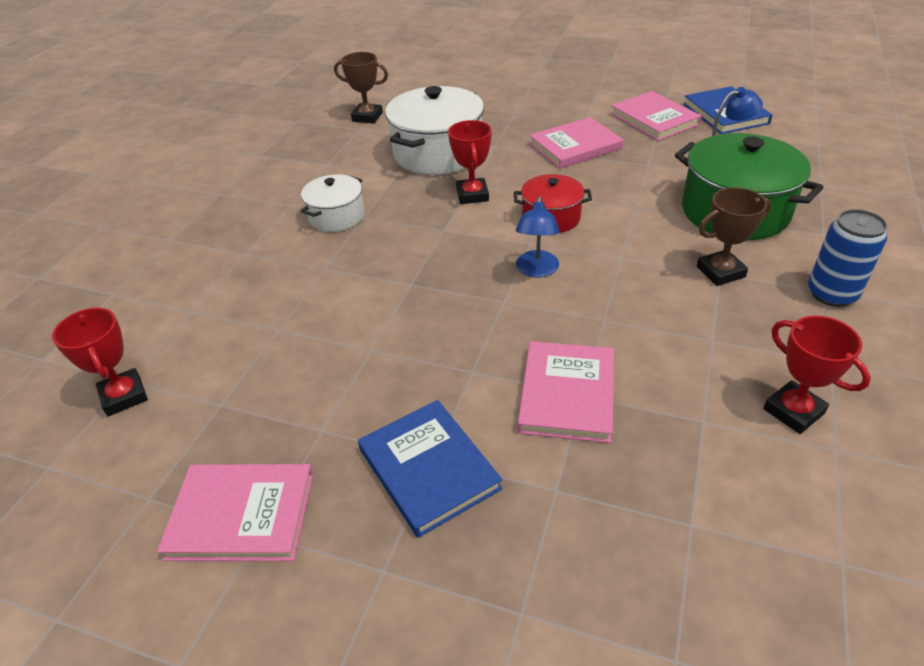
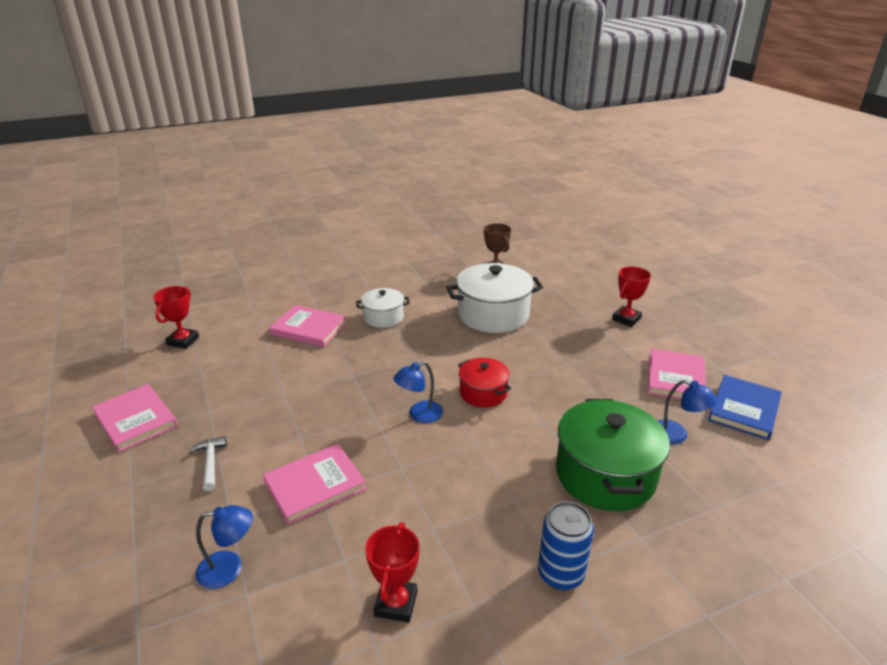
camera: 45 degrees right, 10 degrees down
(429, 468) = (210, 463): blue book -> white hammer
(472, 195) = (466, 350): red trophy -> red trophy (626, 319)
(575, 146) = (582, 361): pink book -> pink book (309, 328)
(638, 524) = (229, 568): none -> blue lamp
(720, 272) = (517, 499): brown trophy -> none

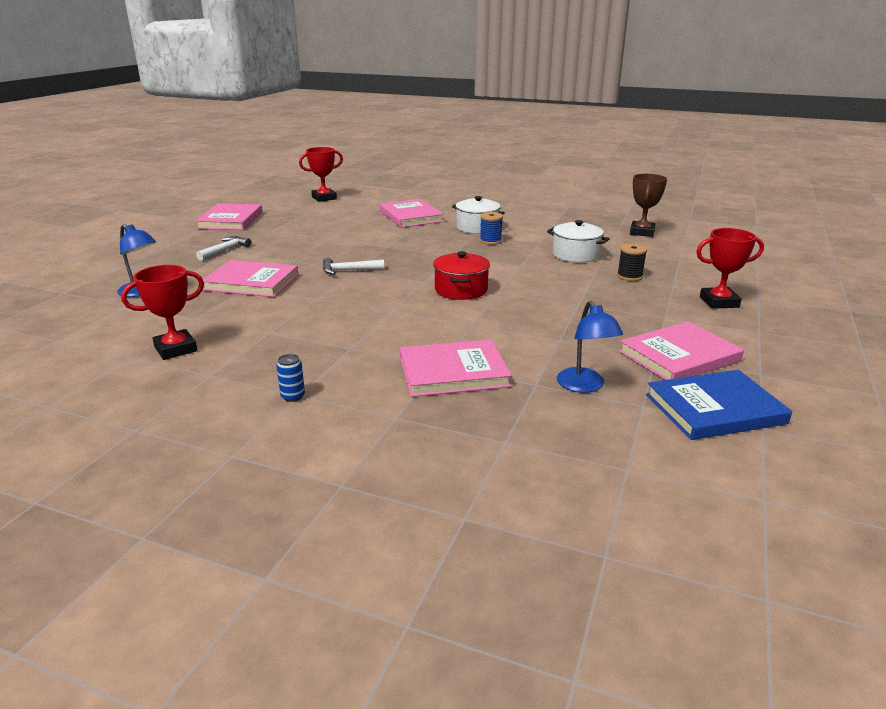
camera: 45 degrees right, 5 degrees down
(371, 421) = (349, 270): none -> white hammer
(417, 328) = (490, 241): none -> blue spool
(419, 415) = (387, 281): blue lamp -> none
(493, 315) = (575, 255): white pot -> white pot, size x0.56
(553, 320) = (629, 276): none -> black spool
(560, 574) = (293, 396): blue can -> blue can, size x0.47
(605, 474) = (453, 372): green pot -> pink book

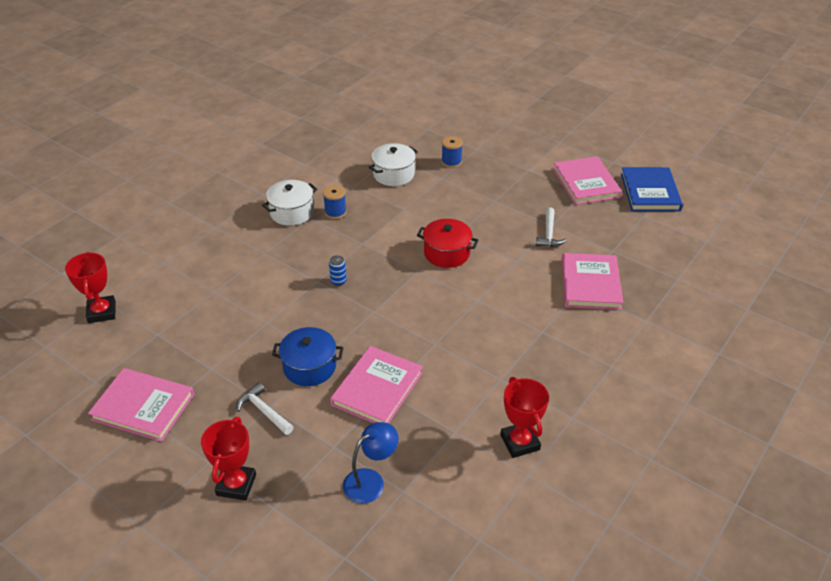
camera: 75 degrees left, 15 degrees up
(277, 257) = (309, 367): none -> blue pot
(293, 396) = (613, 369): blue can -> blue can (338, 281)
(349, 270) = (373, 315): white hammer -> white hammer (549, 234)
(411, 216) = (227, 250): pink book -> none
(584, 386) = (618, 231): blue lamp -> none
(629, 276) = (451, 162): black spool -> blue spool
(642, 232) = (357, 126): brown trophy -> none
(719, 302) = (511, 140): red trophy -> red trophy (236, 485)

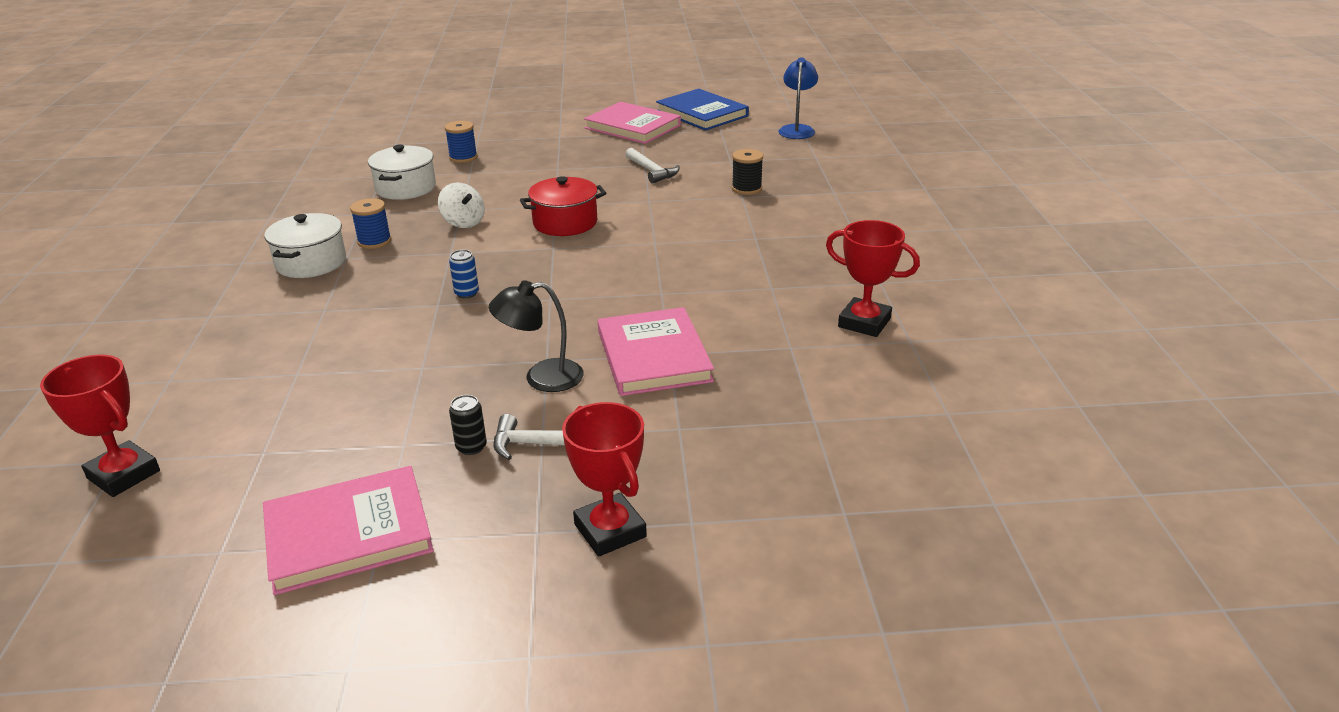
camera: 40 degrees left, 10 degrees down
(235, 391) = (471, 447): none -> black can
(309, 367) = (541, 378): blue pot -> black lamp
(371, 481) = (767, 432): blue lamp -> blue lamp (797, 129)
(394, 222) = (463, 222): none -> white spinning top
(590, 284) = (746, 189): pink book -> black spool

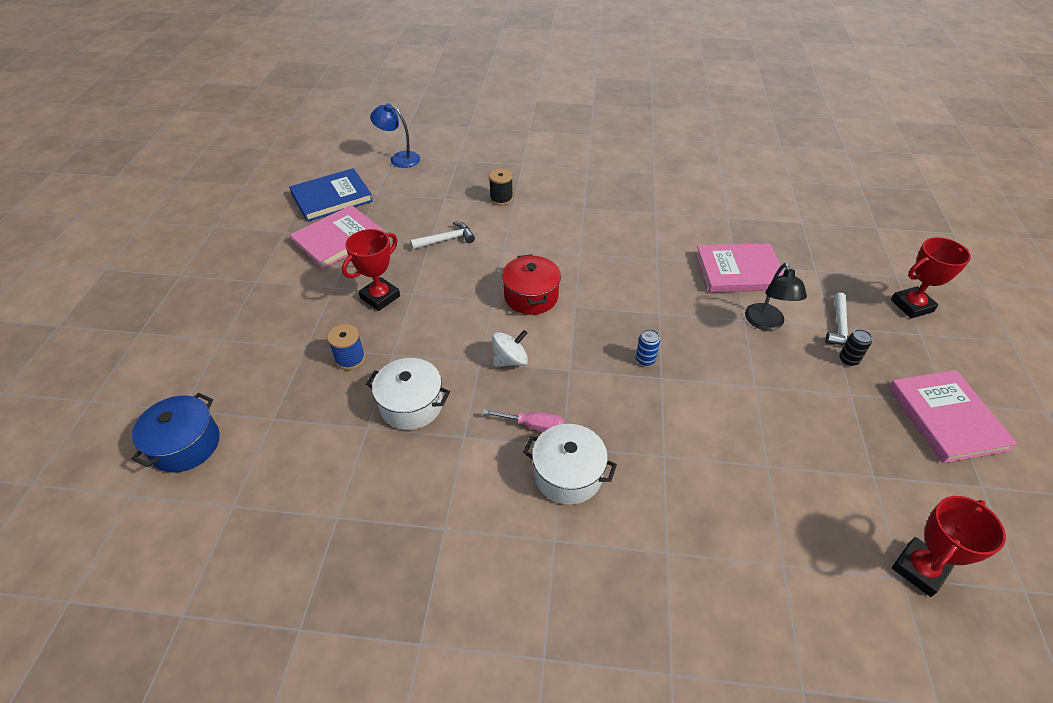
camera: 80 degrees left, 15 degrees up
(372, 123) = (186, 445): none -> blue pot
(374, 241) = (533, 425): blue spool -> pink screwdriver
(864, 322) = (701, 187): red trophy -> red trophy (380, 297)

